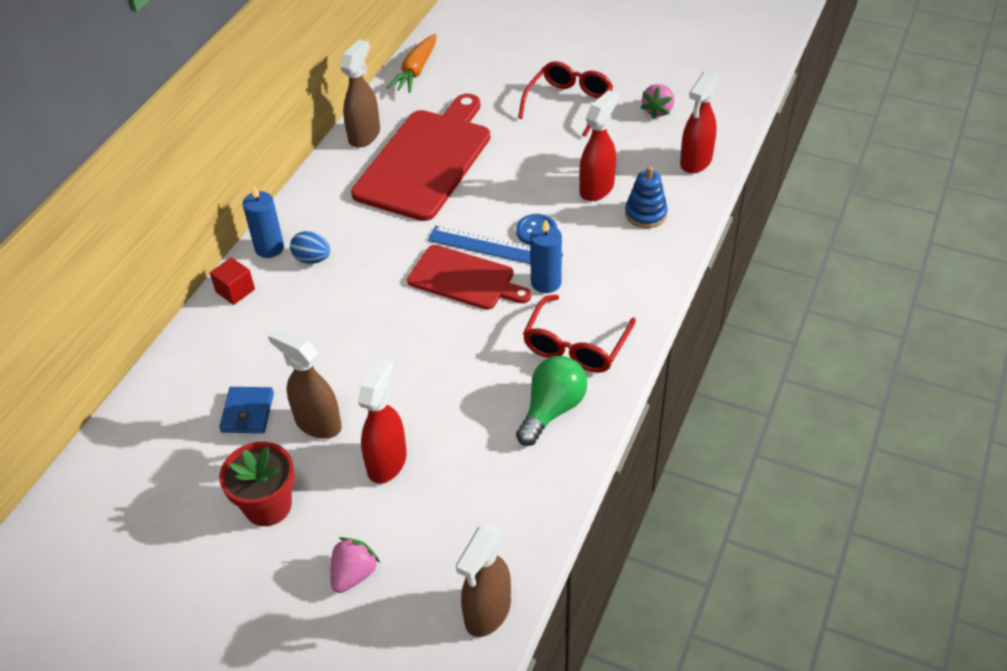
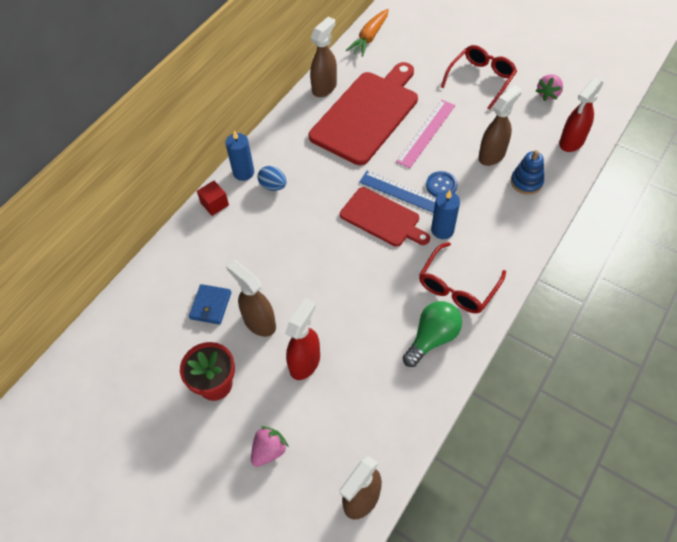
camera: 10 degrees right, 10 degrees up
(507, 173) = (426, 133): none -> pink ruler
(597, 188) = (492, 155): red spray bottle -> brown spray bottle

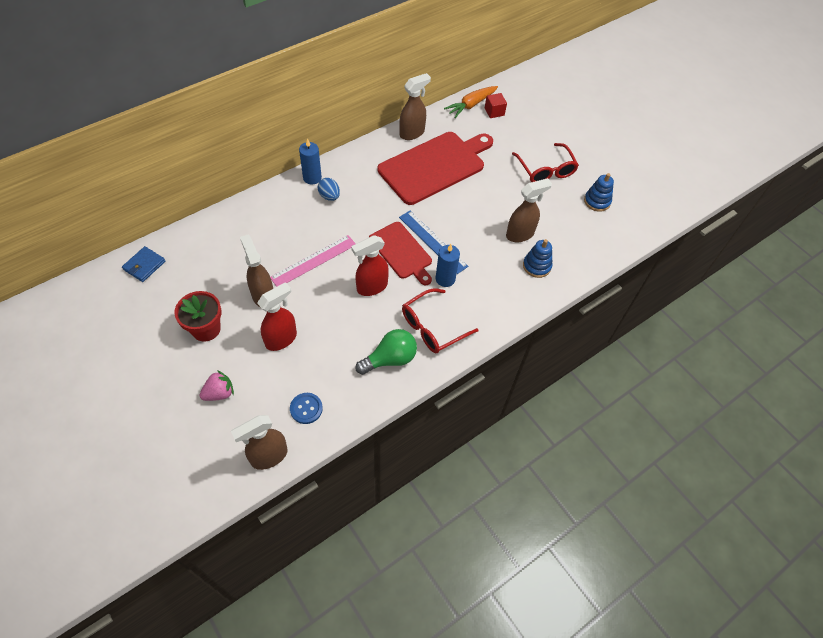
camera: 15 degrees right, 0 degrees up
(211, 305) = (233, 269): blue wallet -> blue wallet (144, 265)
(214, 204) = (277, 194): red cube -> red cube (494, 112)
(426, 133) = (475, 197): pink ruler -> pink ruler (313, 261)
(441, 185) = (464, 243): blue button -> blue button (306, 408)
(481, 79) = (545, 170): red glasses -> red glasses turned 105 degrees clockwise
(548, 94) = (597, 201): pink strawberry -> blue stacking toy
(571, 142) = (594, 247): red spray bottle -> red spray bottle (371, 287)

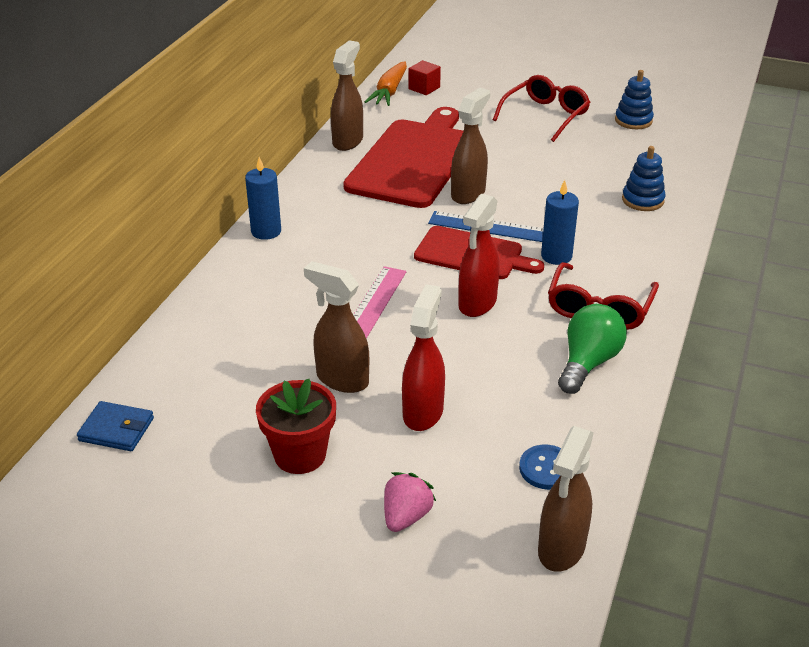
camera: 30 degrees left, 20 degrees down
(144, 265) = (116, 429): blue wallet -> blue wallet turned 75 degrees counterclockwise
(329, 196) = (312, 240): blue egg -> none
(520, 234) = (589, 180): brown spray bottle -> brown spray bottle (468, 194)
(545, 170) = (545, 116): red glasses -> red glasses turned 90 degrees counterclockwise

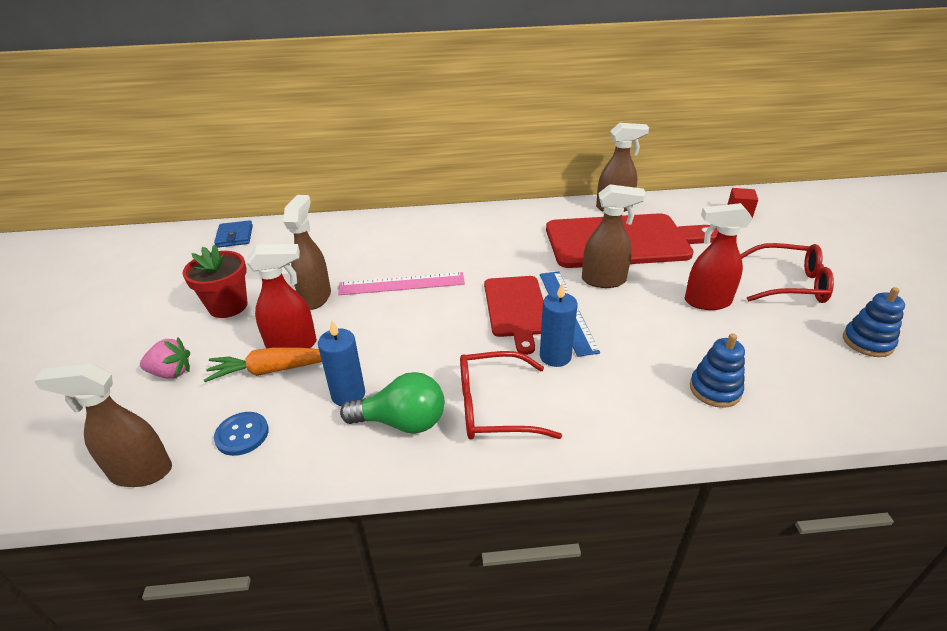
camera: 65 degrees right, 0 degrees up
(266, 231) = (466, 215): blue candle -> blue candle (348, 394)
(389, 92) = (709, 201): orange carrot -> orange carrot (271, 370)
(477, 304) = (447, 331): red spray bottle -> red spray bottle (706, 302)

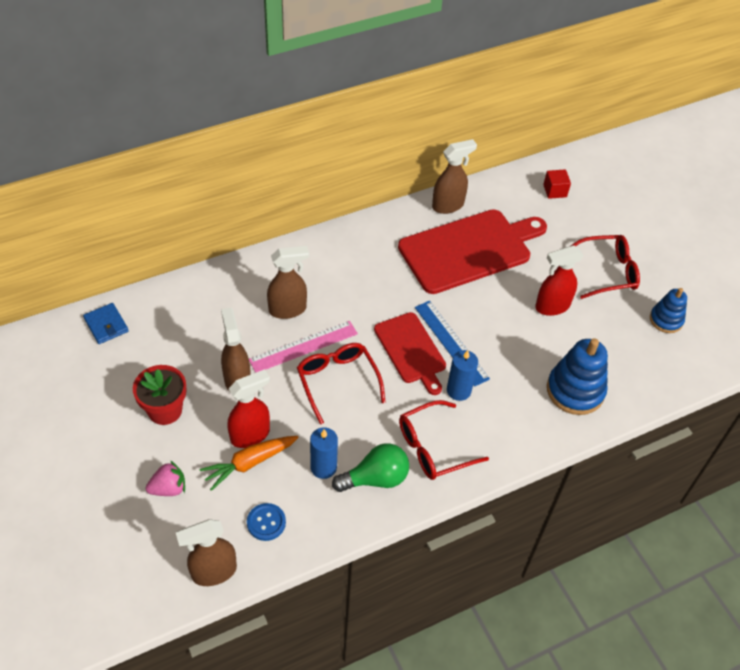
camera: 25 degrees left, 15 degrees up
(418, 319) = (337, 381): none -> red glasses
(604, 280) = (468, 302): brown spray bottle -> brown spray bottle (288, 309)
(715, 389) = (575, 390): blue stacking toy -> blue stacking toy, size x1.63

